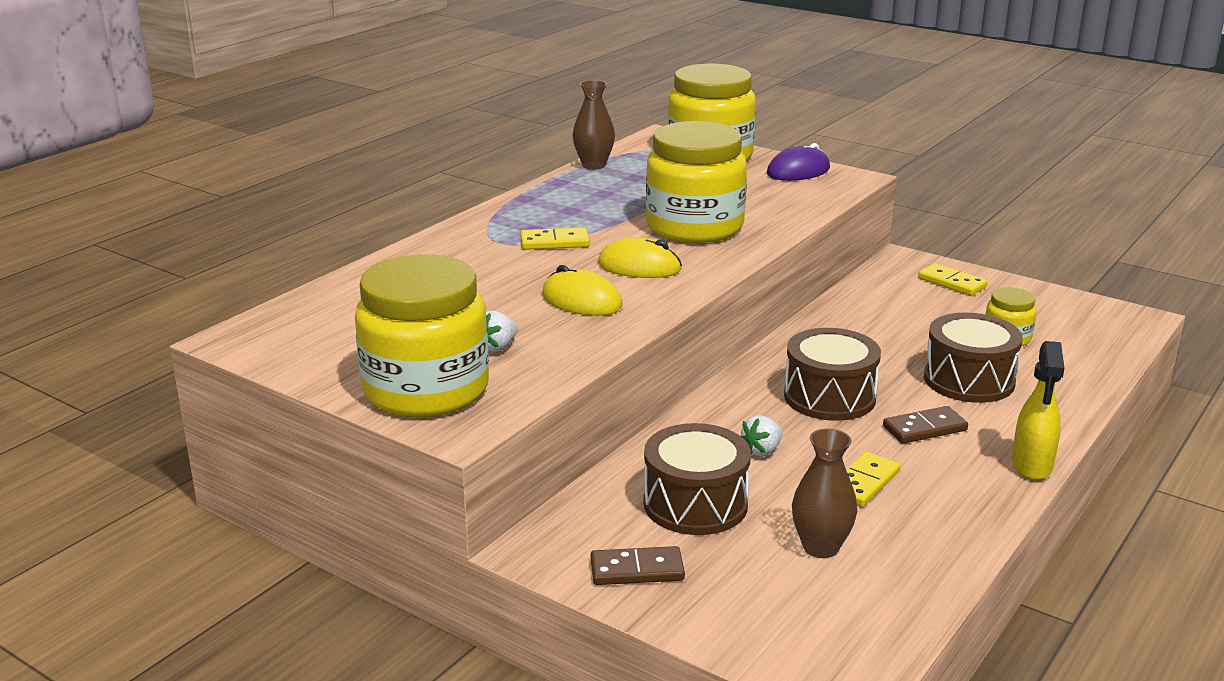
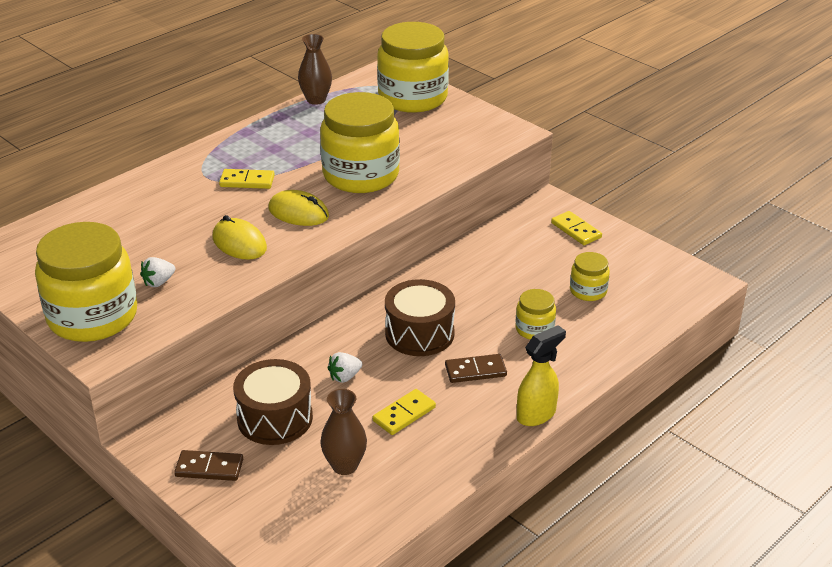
camera: 10 degrees right, 10 degrees up
(798, 171) = (475, 121): purple mouse -> none
(969, 380) = (534, 329): brown drum -> yellow jar
(1032, 466) = (536, 414): yellow spray bottle -> yellow spray bottle turned 150 degrees counterclockwise

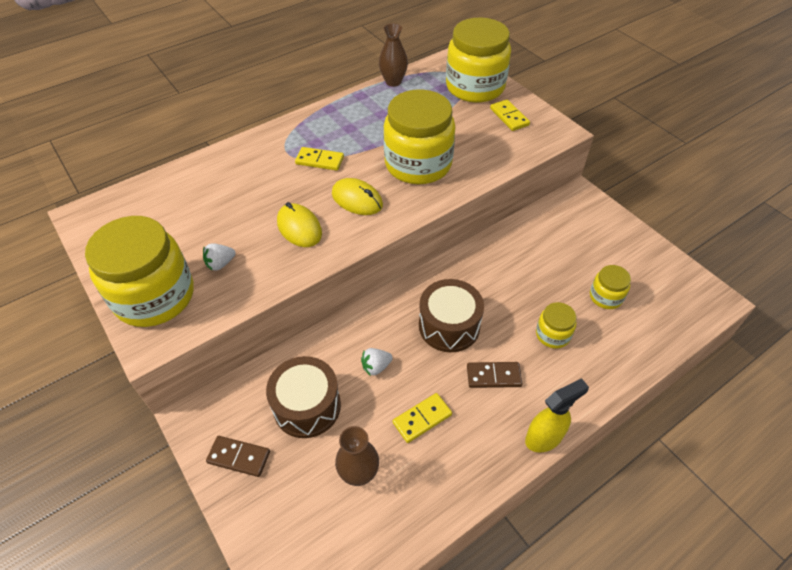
camera: 10 degrees right, 15 degrees up
(576, 230) = (600, 228): yellow domino -> yellow domino (509, 117)

